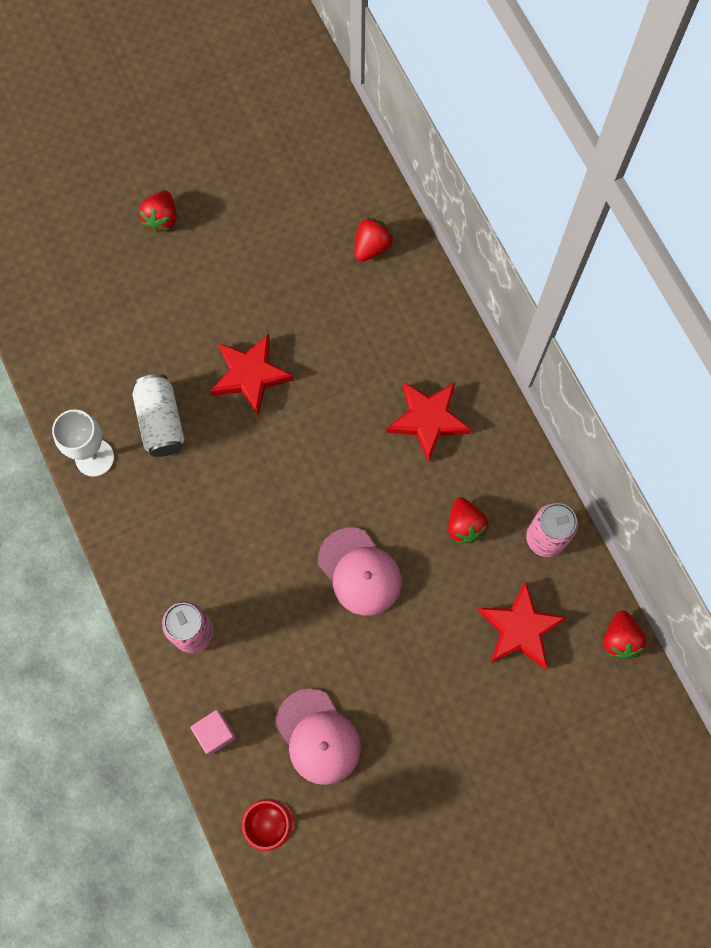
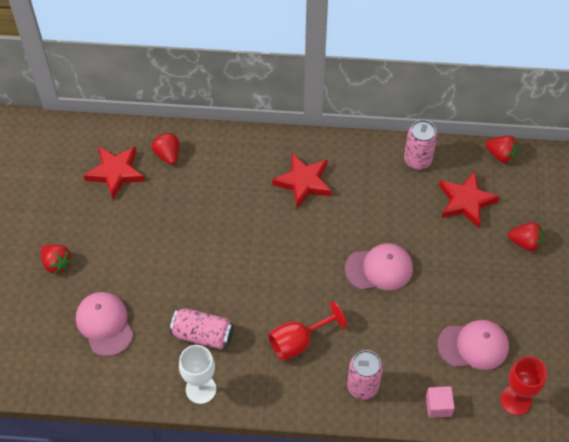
camera: 60 degrees left, 15 degrees down
(116, 312) = (105, 324): none -> pink cap
(161, 422) = (203, 335): white can -> pink can
(210, 530) = (298, 341): none -> red goblet
(250, 375) = (207, 265): red star -> red star (116, 173)
(465, 525) = (384, 197): red strawberry -> red strawberry (525, 242)

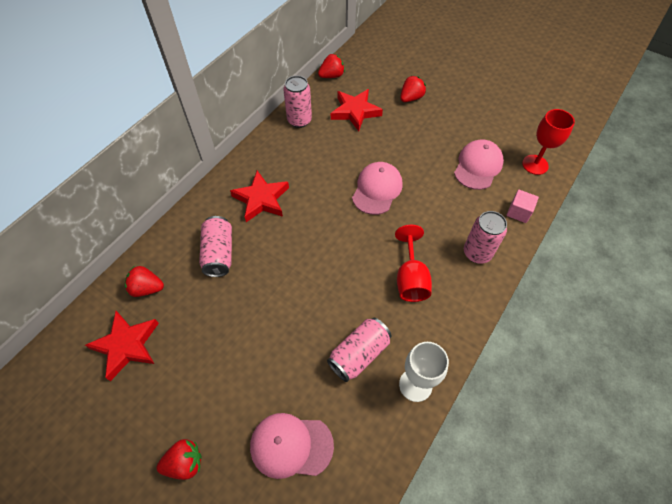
camera: 60 degrees left, 0 degrees up
(229, 183) = (219, 253): none -> pink can

